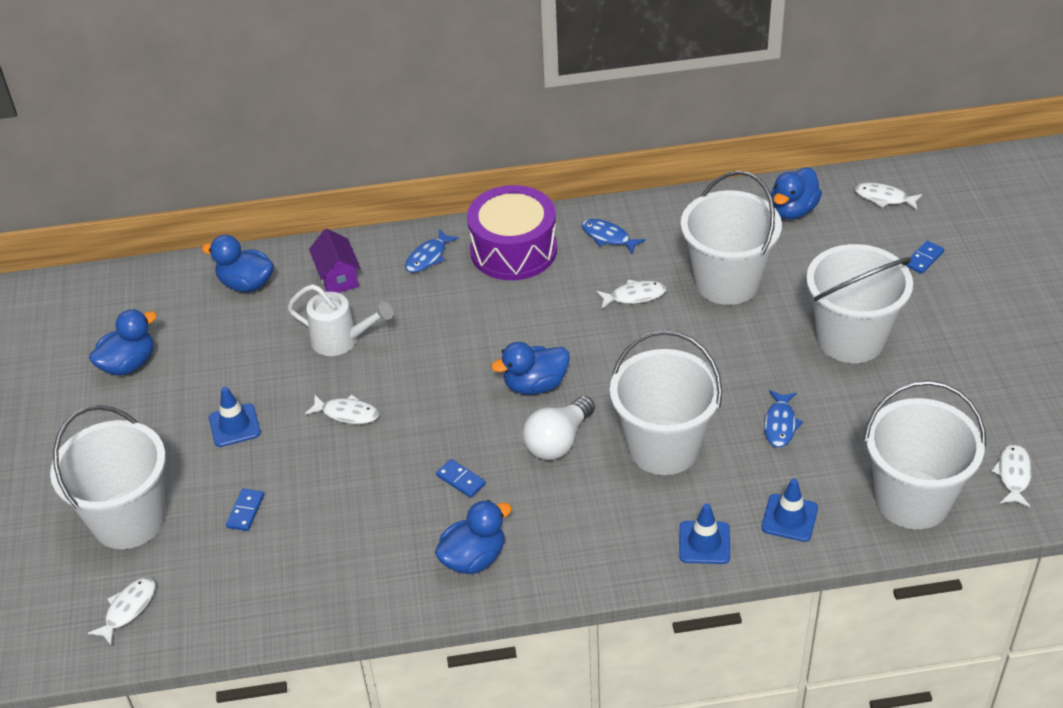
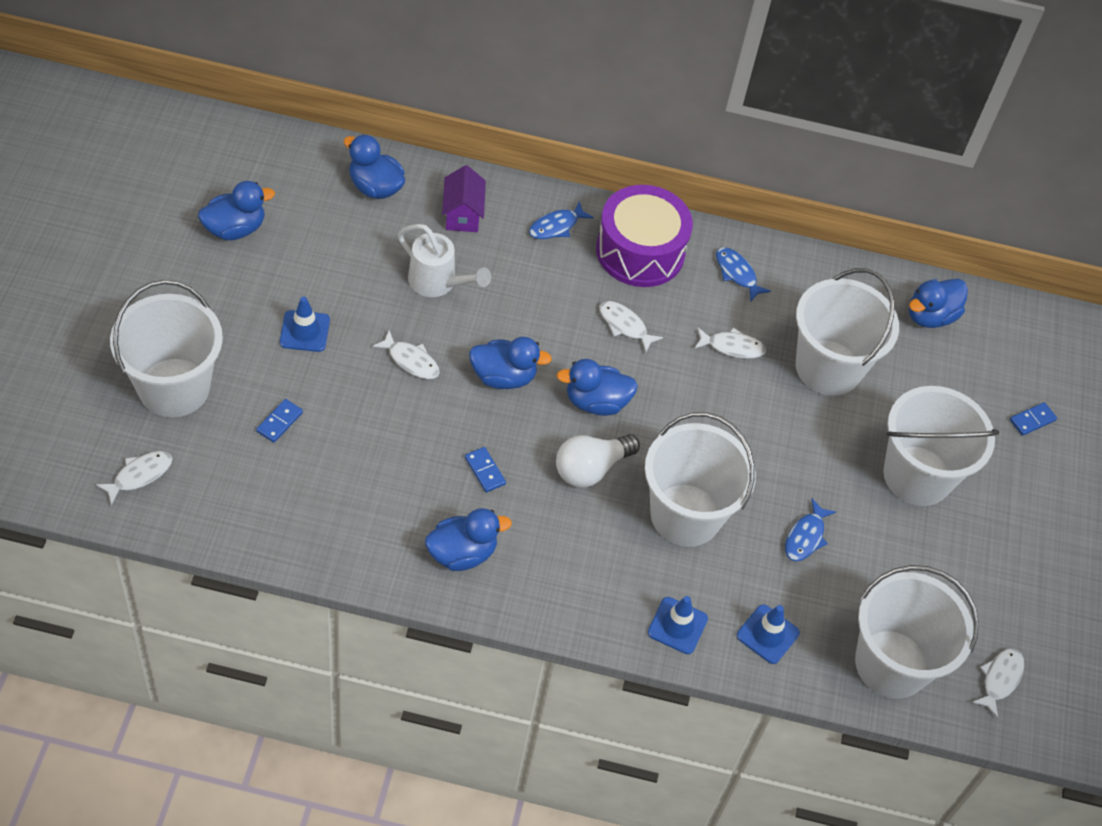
camera: 10 degrees right, 10 degrees up
(440, 395) = (503, 377): none -> blue duck
(884, 198) = (1027, 338): white fish -> white fish (625, 325)

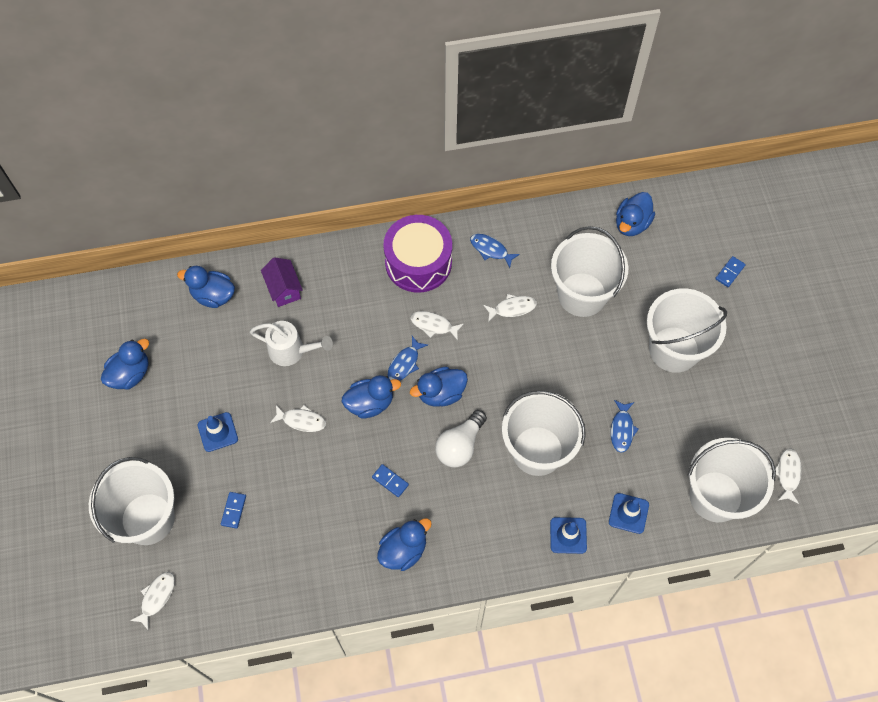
camera: 15 degrees left, 10 degrees up
(556, 226) = (353, 269): blue fish -> blue fish (405, 363)

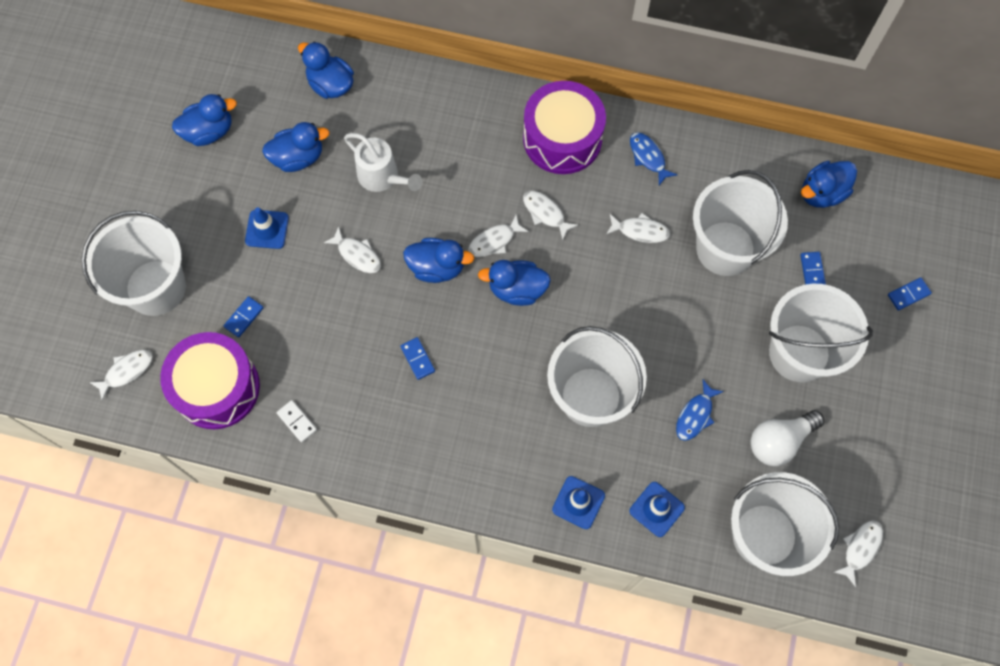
camera: 25 degrees right, 5 degrees up
(239, 576) = (217, 387): none -> purple drum
(284, 289) = (406, 108): purple house -> none
(318, 574) = (297, 421): none -> white domino
(403, 550) = (396, 438): blue duck -> blue duck (298, 157)
(405, 363) = (494, 241): blue fish -> white fish
(460, 445) = (509, 354): white light bulb -> white light bulb (779, 441)
(653, 285) = (812, 271): none -> blue domino

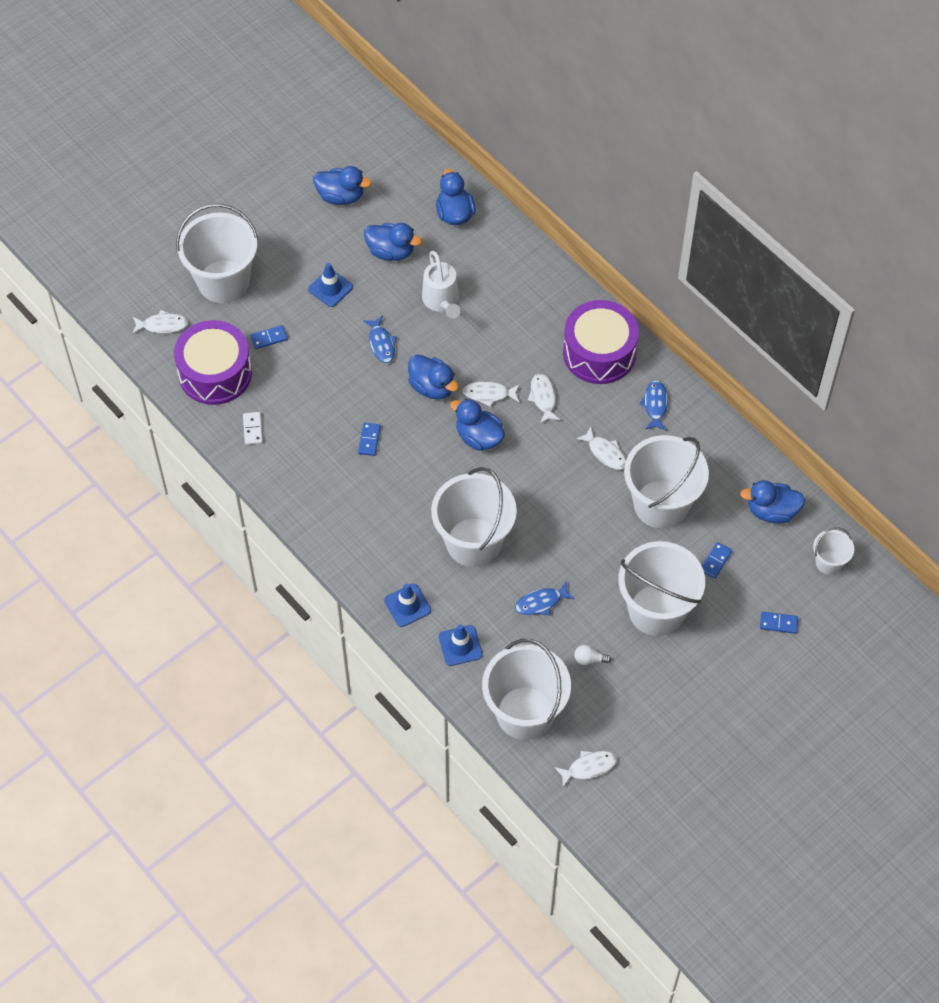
camera: 35 degrees right, 10 degrees down
(357, 254) = (381, 344): white fish -> blue fish
(779, 441) = (589, 659): white light bulb -> white light bulb, size x0.48
(904, 209) = (829, 562): none -> white bucket

